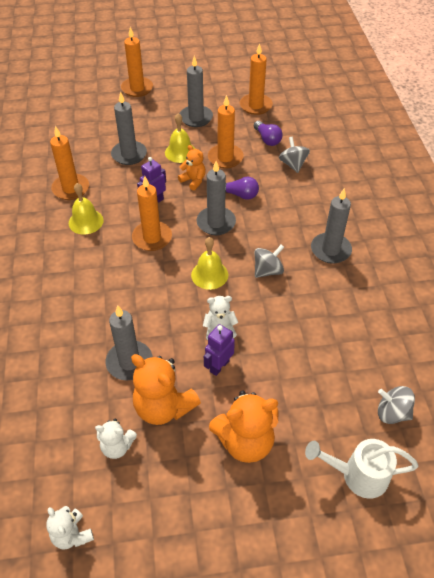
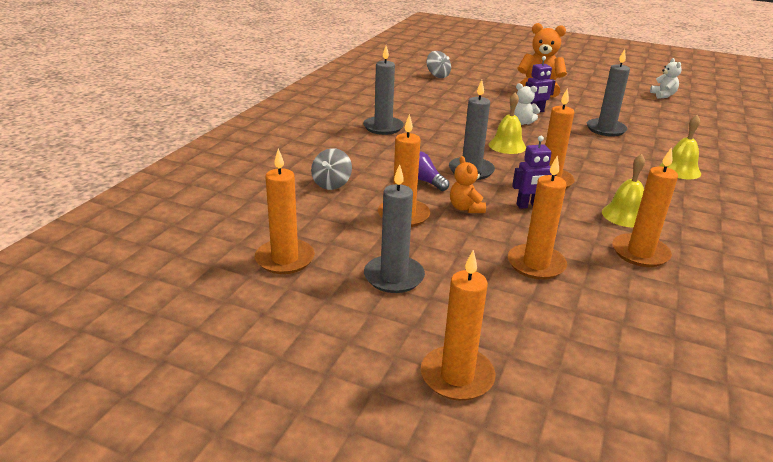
camera: 150 degrees left, 20 degrees down
(117, 446) = (627, 108): white teddy bear -> none
(129, 154) = (536, 264): grey candle -> orange candle
(163, 407) = (587, 110): orange teddy bear -> none
(180, 152) = (458, 241): yellow bell -> yellow bell (680, 170)
(267, 139) = (326, 215): purple light bulb -> none
(268, 270) = (452, 133): grey spinning top -> none
(358, 475) = (481, 70): white watering can -> none

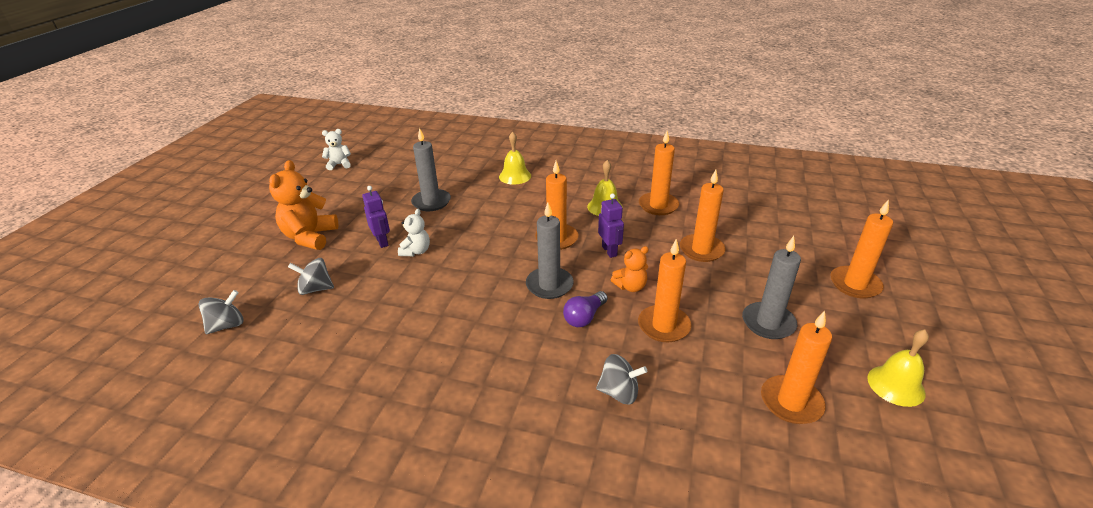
camera: 95 degrees left, 5 degrees up
(383, 127) = (439, 365): grey candle -> none
(472, 94) = (315, 289): none -> grey spinning top
(507, 145) = (481, 262): yellow bell -> yellow bell (896, 385)

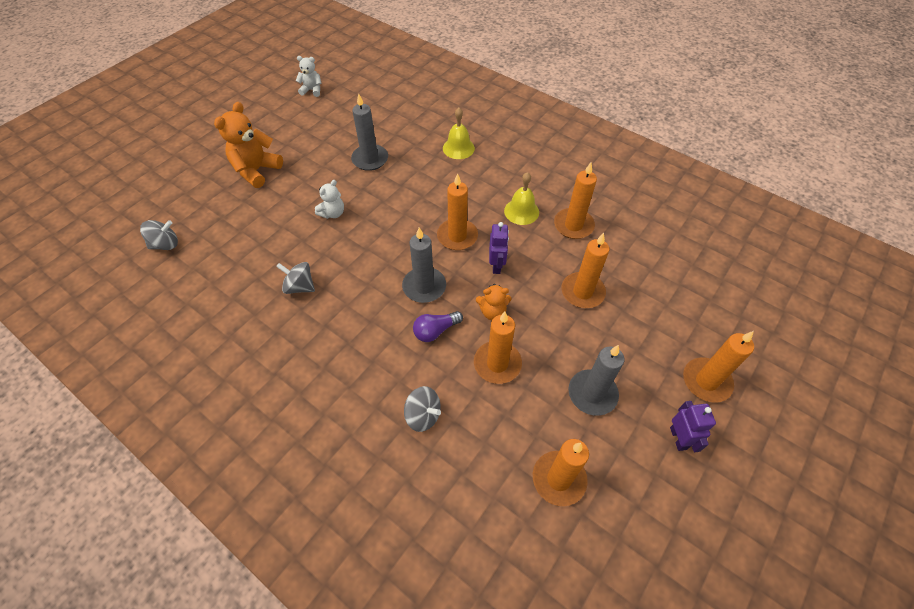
camera: 20 degrees right, 20 degrees up
(315, 289) = (240, 229): grey spinning top -> grey spinning top (300, 287)
(382, 241) = (310, 193): purple robot -> purple robot (678, 438)
(896, 385) = (665, 499): yellow bell -> none

